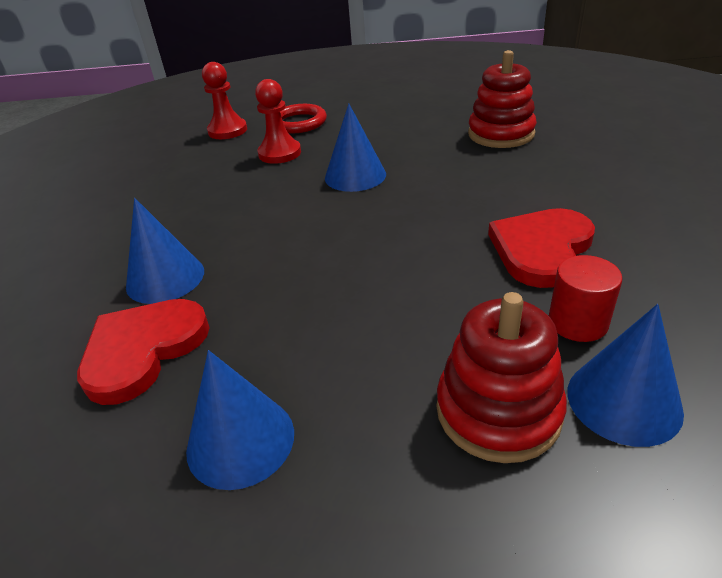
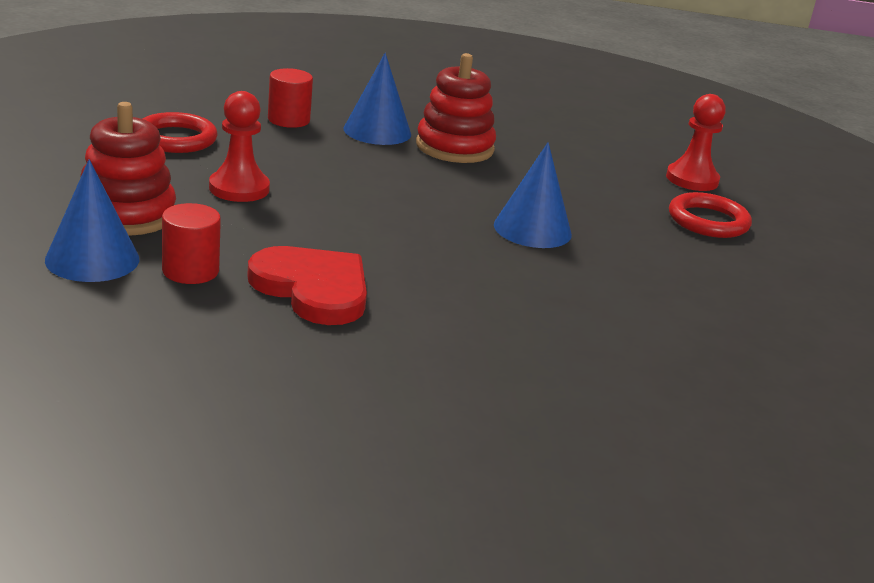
camera: 90 degrees right, 10 degrees down
(143, 350) = (288, 120): red heart -> red cylinder
(240, 440) = (176, 139): blue cone -> red ring
(280, 153) = (612, 199): red pawn -> red pawn (239, 188)
(501, 134) = (627, 349): red stacking toy -> red stacking toy (454, 147)

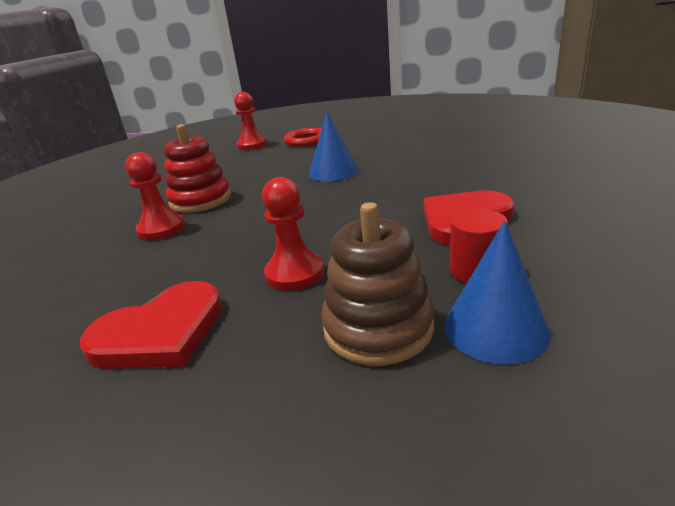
camera: 80 degrees left, 0 degrees up
(126, 214) = (378, 328): red stacking toy -> brown stacking toy
(176, 139) = (160, 332): red ring -> red heart
(288, 120) = (122, 271): red cylinder -> none
(377, 131) = (161, 229): blue cone -> red pawn

